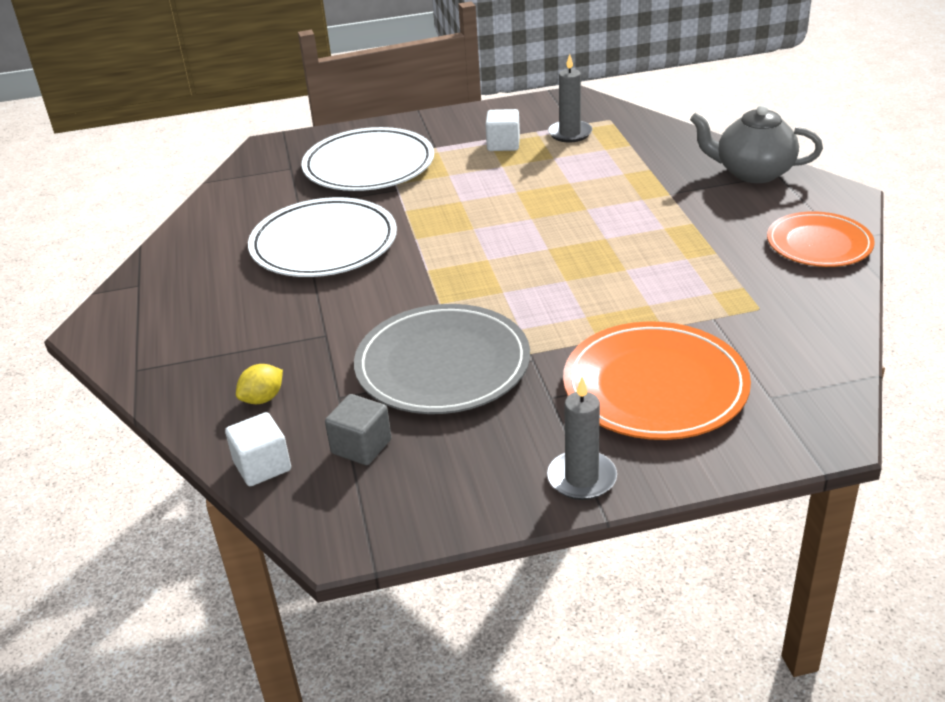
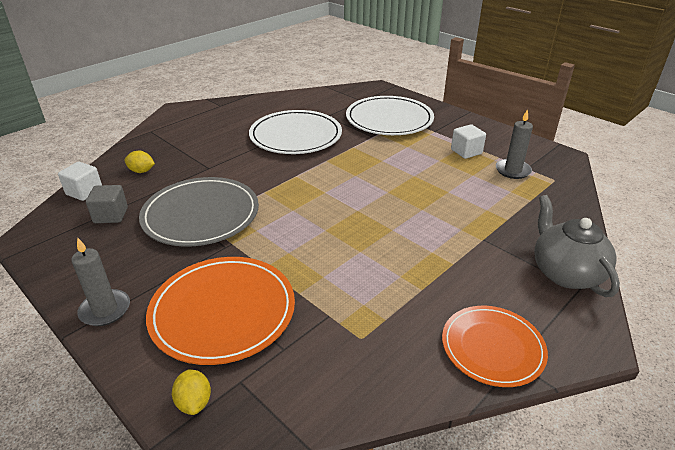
camera: 55 degrees right, 0 degrees up
(780, 433) = (194, 402): none -> yellow lemon

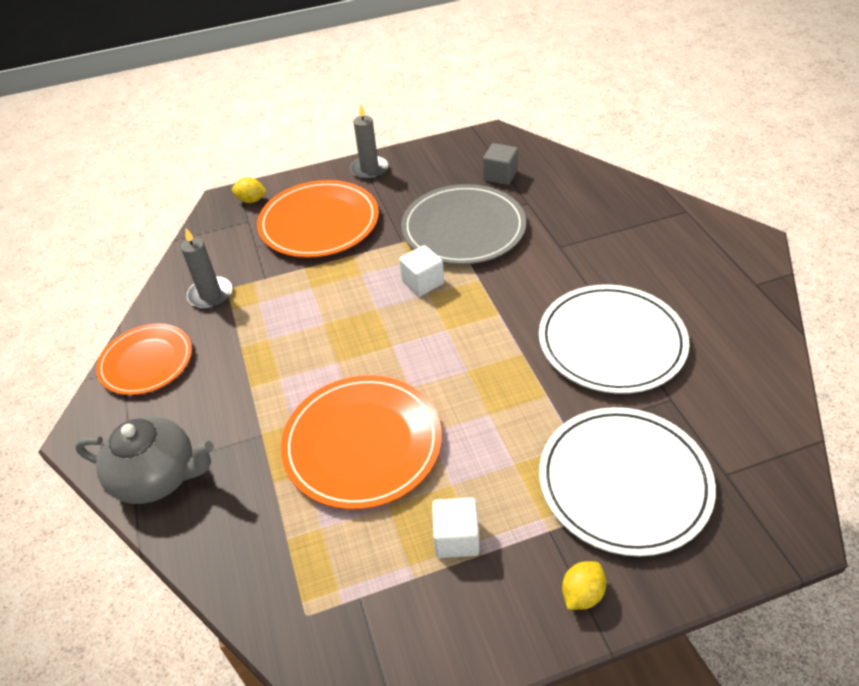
camera: 120 degrees right, 10 degrees up
(84, 192) = (554, 162): white cube -> white cube (422, 282)
(141, 171) = (579, 198): yellow lemon -> yellow lemon (582, 594)
(445, 195) = (362, 444): none -> orange plate
(512, 170) = (365, 570): grey candle -> grey candle (210, 295)

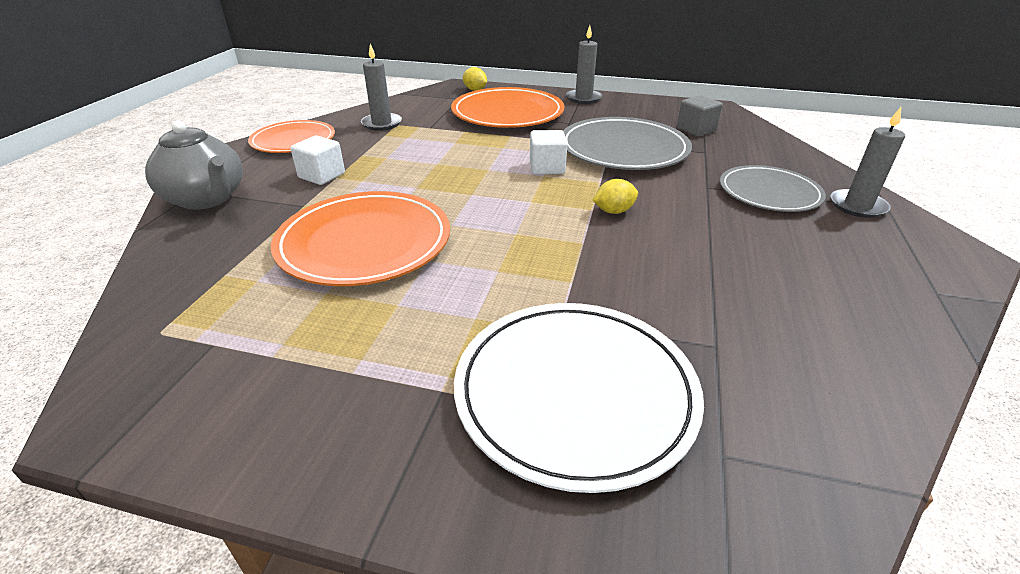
camera: 30 degrees right, 10 degrees down
(456, 538) = (347, 346): white cube -> white cube (322, 176)
(582, 594) = (403, 471): yellow lemon -> yellow lemon (613, 211)
(605, 232) = (769, 193): none -> grey plate
(611, 342) = (690, 270): white plate -> none
(668, 219) = (857, 206): none -> grey candle

